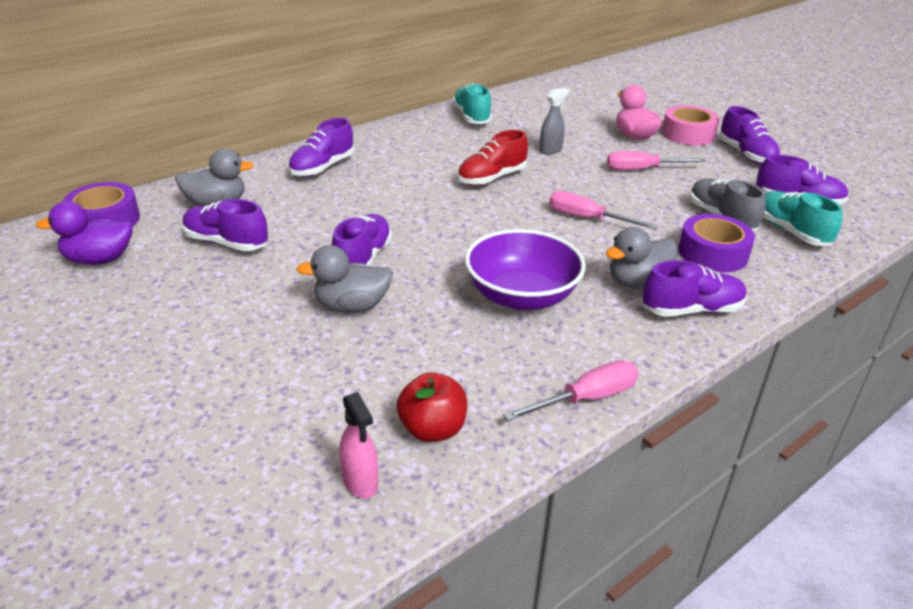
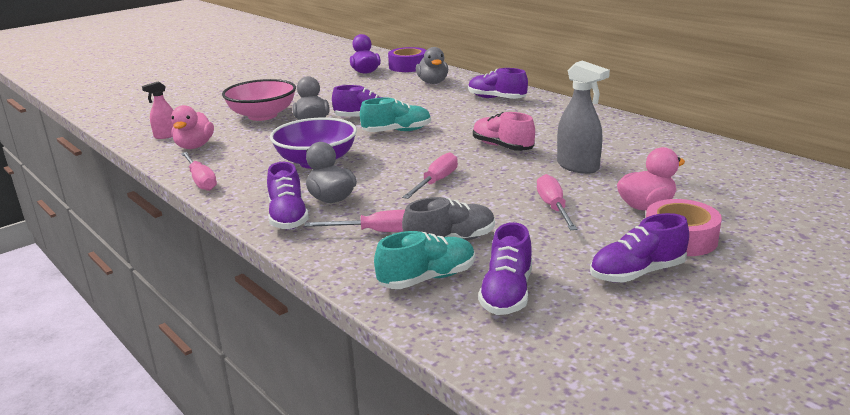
camera: 90 degrees right, 10 degrees down
(226, 243) = (385, 90): purple shoe -> none
(292, 362) = (262, 115): none -> pink bowl
(432, 429) = (194, 146): red apple -> pink duck
(471, 117) = (636, 134): turquoise shoe -> turquoise shoe (397, 131)
(491, 178) = (502, 147): red shoe -> pink shoe
(550, 150) = (578, 167): grey spray bottle -> grey spray bottle, size x1.63
(713, 253) = (378, 232): purple tape -> pink screwdriver

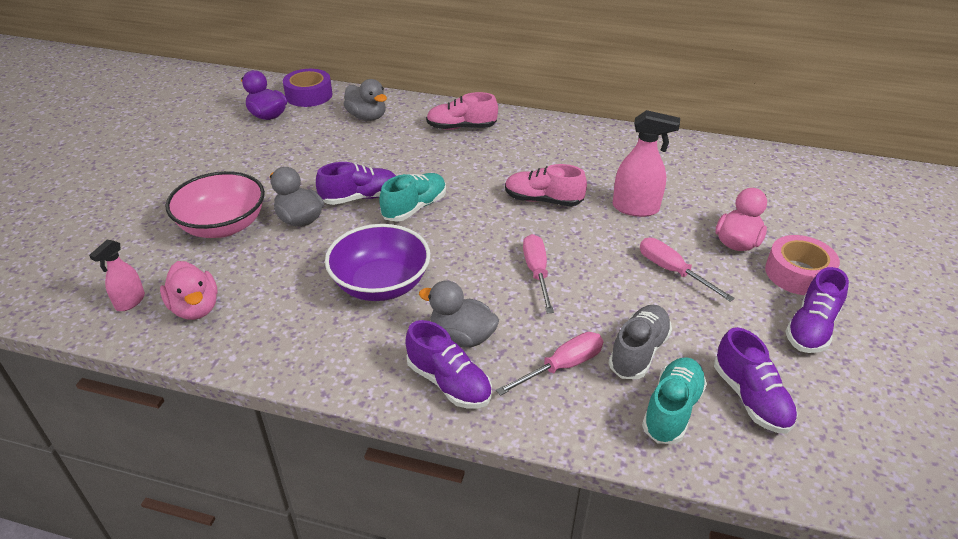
camera: 35 degrees left, 15 degrees up
(201, 181) = (277, 364): pink screwdriver -> none
(496, 98) = (461, 127): purple shoe -> pink shoe
(578, 167) = (635, 208): grey spray bottle -> pink spray bottle

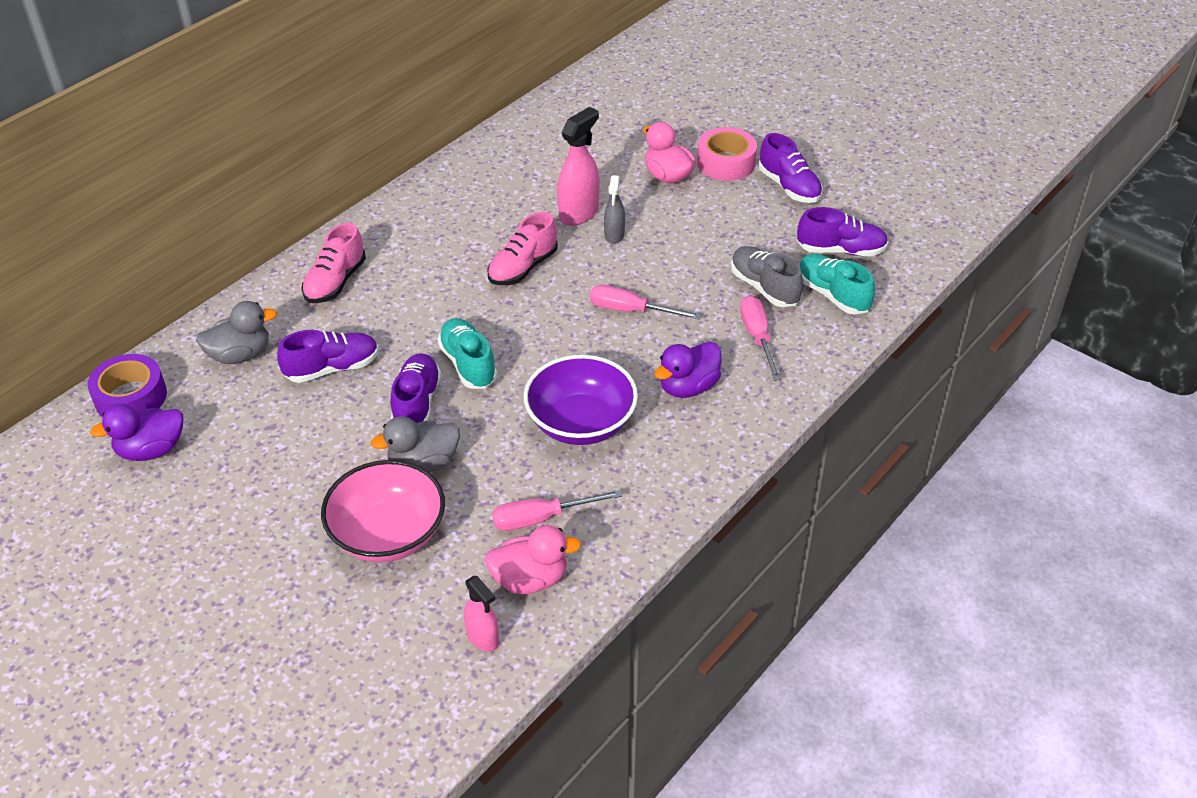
camera: 65 degrees left, 5 degrees up
(449, 382) = (740, 412): purple shoe -> purple shoe (332, 368)
(462, 337) = (688, 387): grey duck -> purple duck
(626, 235) = (614, 235): none -> grey spray bottle
(672, 271) = (680, 228): pink screwdriver -> pink screwdriver (541, 518)

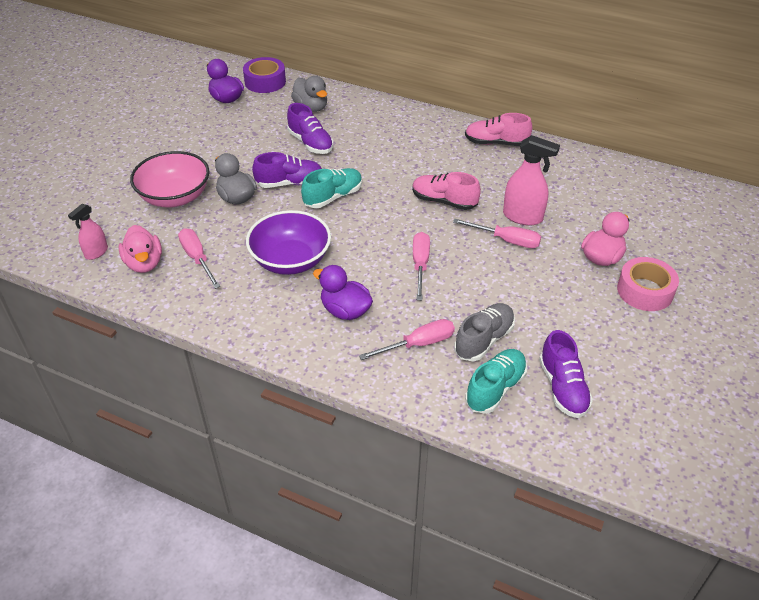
camera: 75 degrees right, 0 degrees up
(335, 282) = (391, 125): pink shoe -> pink shoe (496, 143)
(614, 235) = (506, 240): grey spray bottle -> pink screwdriver
(789, 187) = (636, 339): purple shoe -> none

